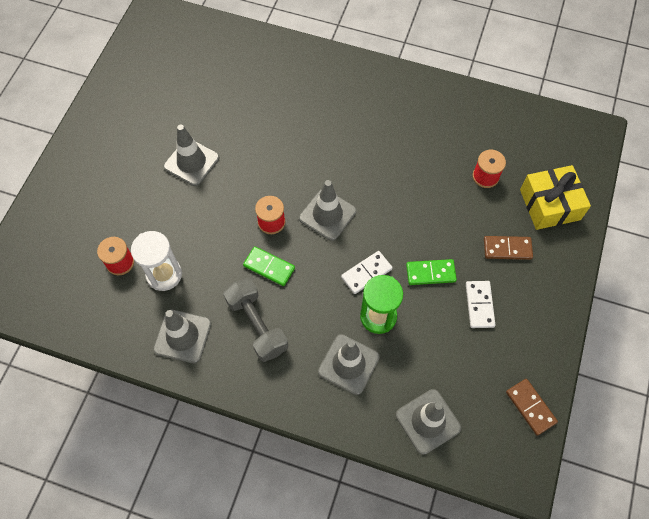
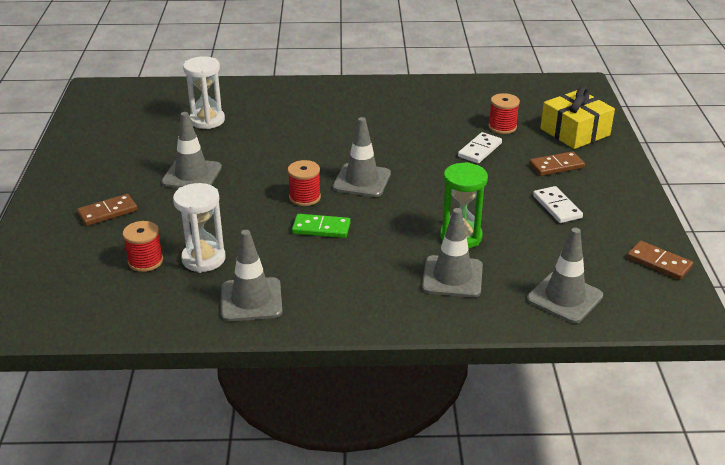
camera: 20 degrees left, 30 degrees down
(111, 191) = (108, 212): none -> brown domino
(230, 88) = (207, 120): none -> white hourglass
(257, 325) = (333, 272): grey dumbbell -> none
(366, 273) = (428, 210): white domino -> white domino (480, 150)
(430, 273) = (493, 197): green domino -> none

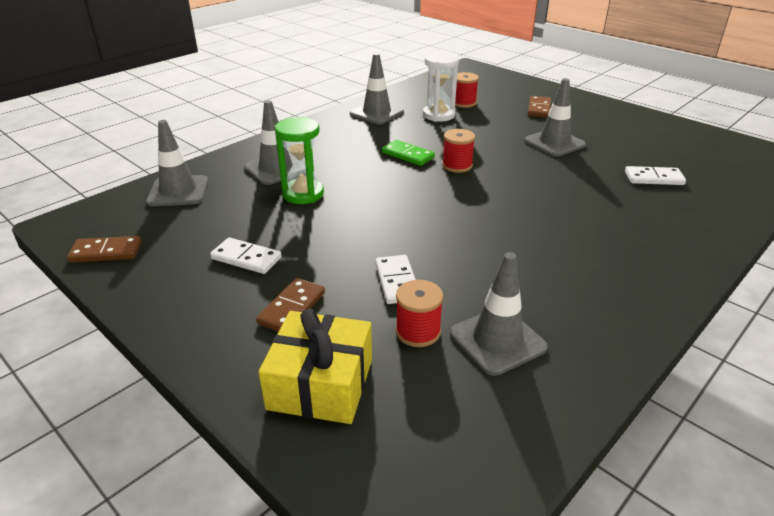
camera: 135 degrees right, 0 degrees up
(207, 120) = (653, 178): white hourglass -> white domino
(321, 228) = (408, 155): green domino -> green domino turned 75 degrees clockwise
(362, 181) = (444, 195): grey traffic cone -> grey traffic cone (497, 340)

